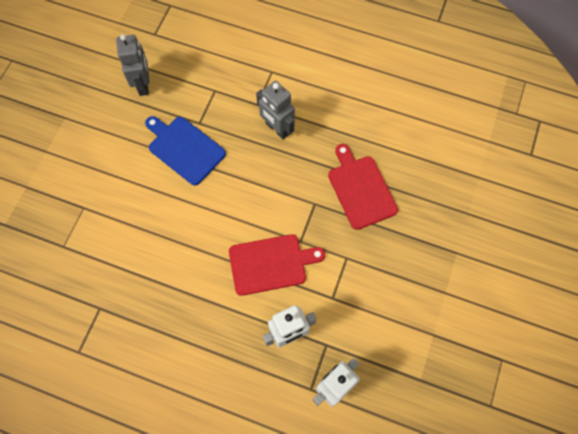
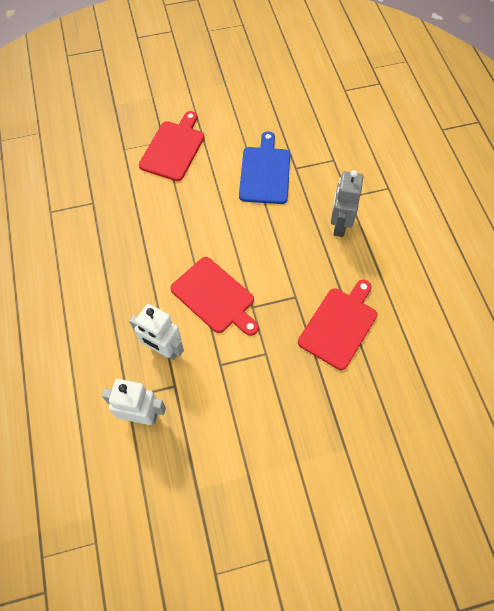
camera: 55 degrees right, 5 degrees down
(99, 204) = (173, 148): none -> red cutting board
(143, 84) = (295, 111): grey robot -> none

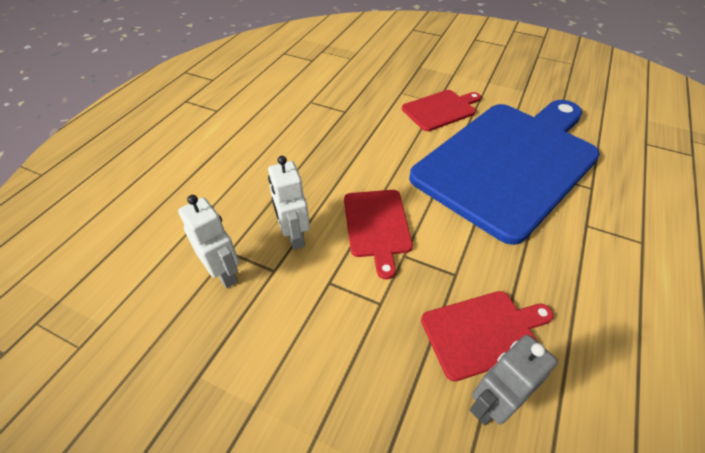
camera: 40 degrees right, 15 degrees down
(265, 172) = (509, 162): blue cutting board -> blue cutting board, size x2.35
(339, 225) = (556, 242): grey robot -> grey robot (492, 404)

